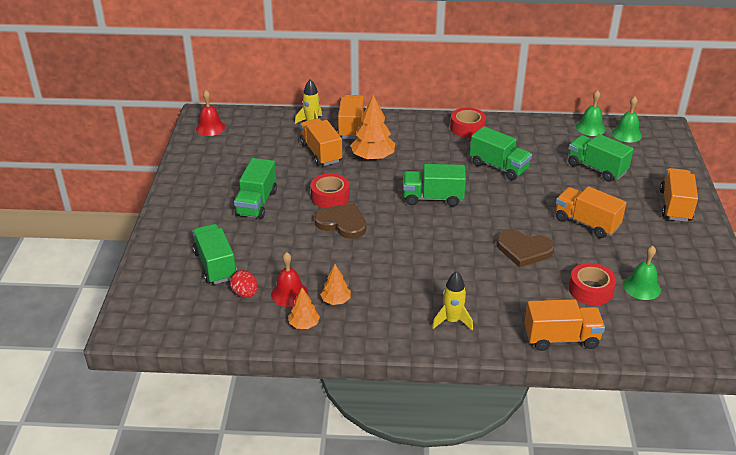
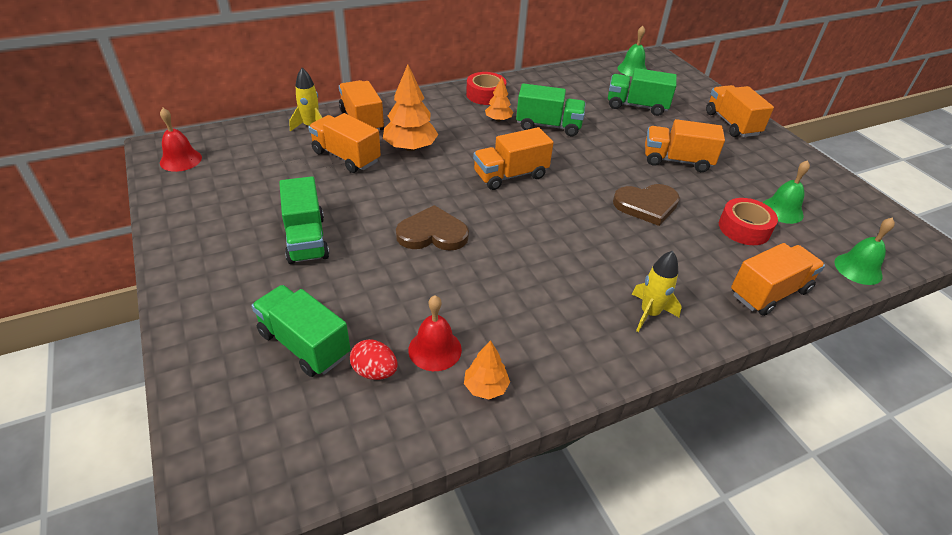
camera: 30 degrees left, 5 degrees up
(330, 196) = (394, 205): red tape -> none
(336, 301) = (500, 337): orange tree -> orange tree (498, 120)
(433, 198) = (510, 175): green truck -> orange truck
(590, 128) = (597, 70): green bell -> green bell (858, 269)

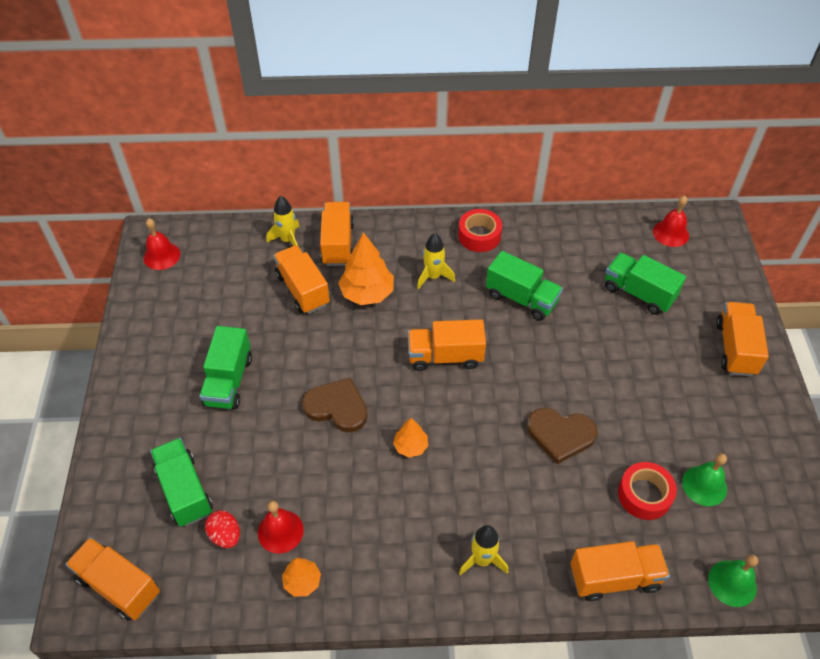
camera: 25 degrees right, 10 degrees up
(463, 126) = (433, 276): none -> yellow rocket
(498, 120) = (473, 276): orange tree -> orange tree (411, 446)
(632, 69) = (671, 233): green bell -> red bell
(676, 161) = (632, 385): orange truck -> orange truck (119, 586)

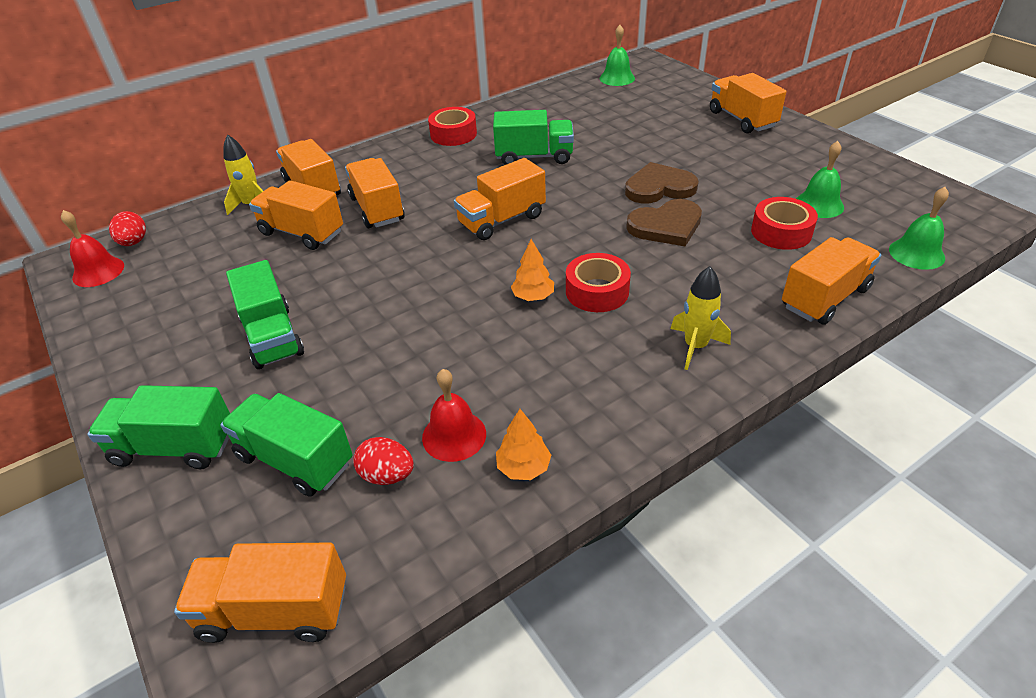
camera: 30 degrees left, 10 degrees down
(195, 238) = (134, 242): none -> red egg
(337, 407) = (423, 302): brown heart -> brown heart (659, 187)
(367, 293) = (377, 209): orange tree -> orange truck
(433, 276) = (435, 174): yellow rocket -> none
(457, 468) = (597, 291): none -> red tape
(638, 293) = (630, 118): green truck -> green truck (174, 447)
(671, 233) = (617, 78): red bell -> green bell

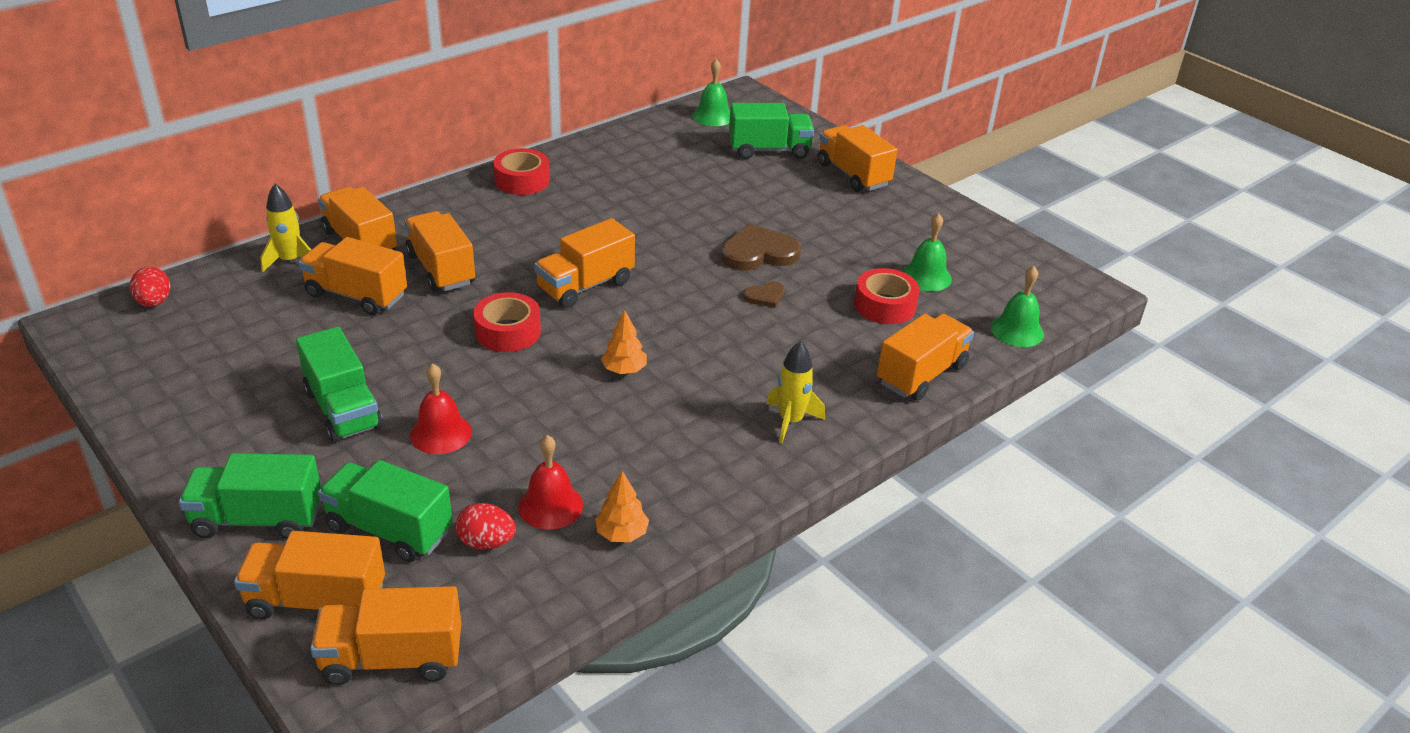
camera: 10 degrees left, 5 degrees down
(98, 271) = (119, 336): red bell -> red bell (440, 433)
(211, 538) = (316, 600): none -> orange truck
(534, 157) = (618, 212): green truck -> green truck (769, 150)
(597, 291) = (691, 365): red tape -> red tape (508, 332)
(666, 226) = (765, 296): brown heart -> brown heart, size x0.51

